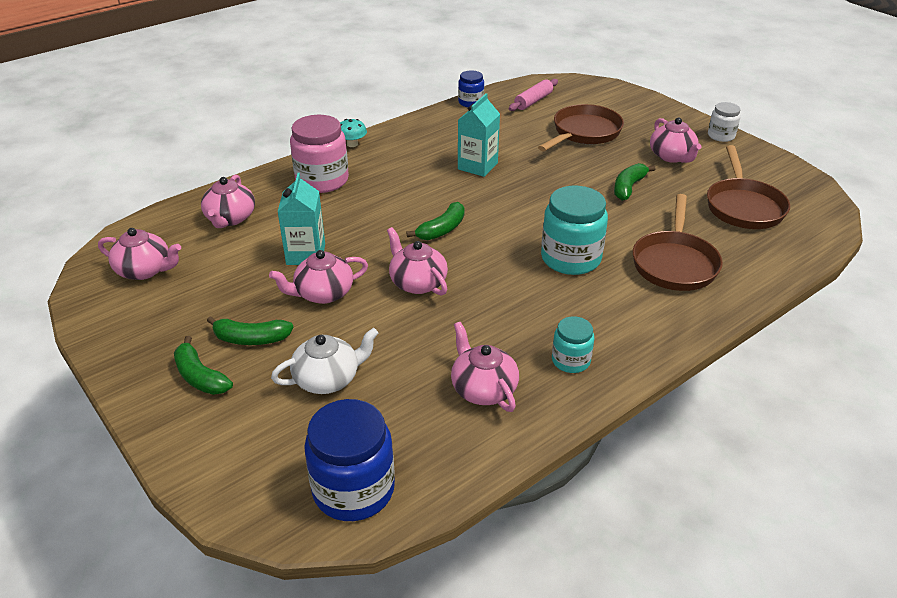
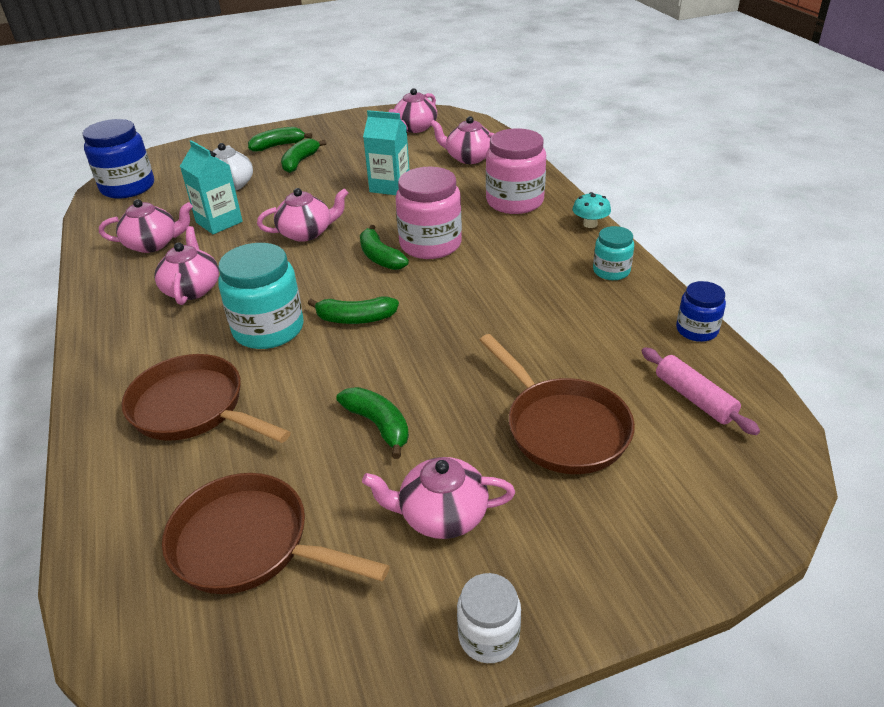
camera: 110 degrees right, 0 degrees up
(323, 293) = (329, 190): pink teapot -> pink teapot (192, 289)
(411, 209) = (430, 244): none -> pink jar
(477, 166) = (500, 302): turquoise carton -> turquoise carton (219, 222)
(533, 221) = (355, 319): none -> green banana
(571, 361) = (134, 292): turquoise jar -> turquoise jar (611, 271)

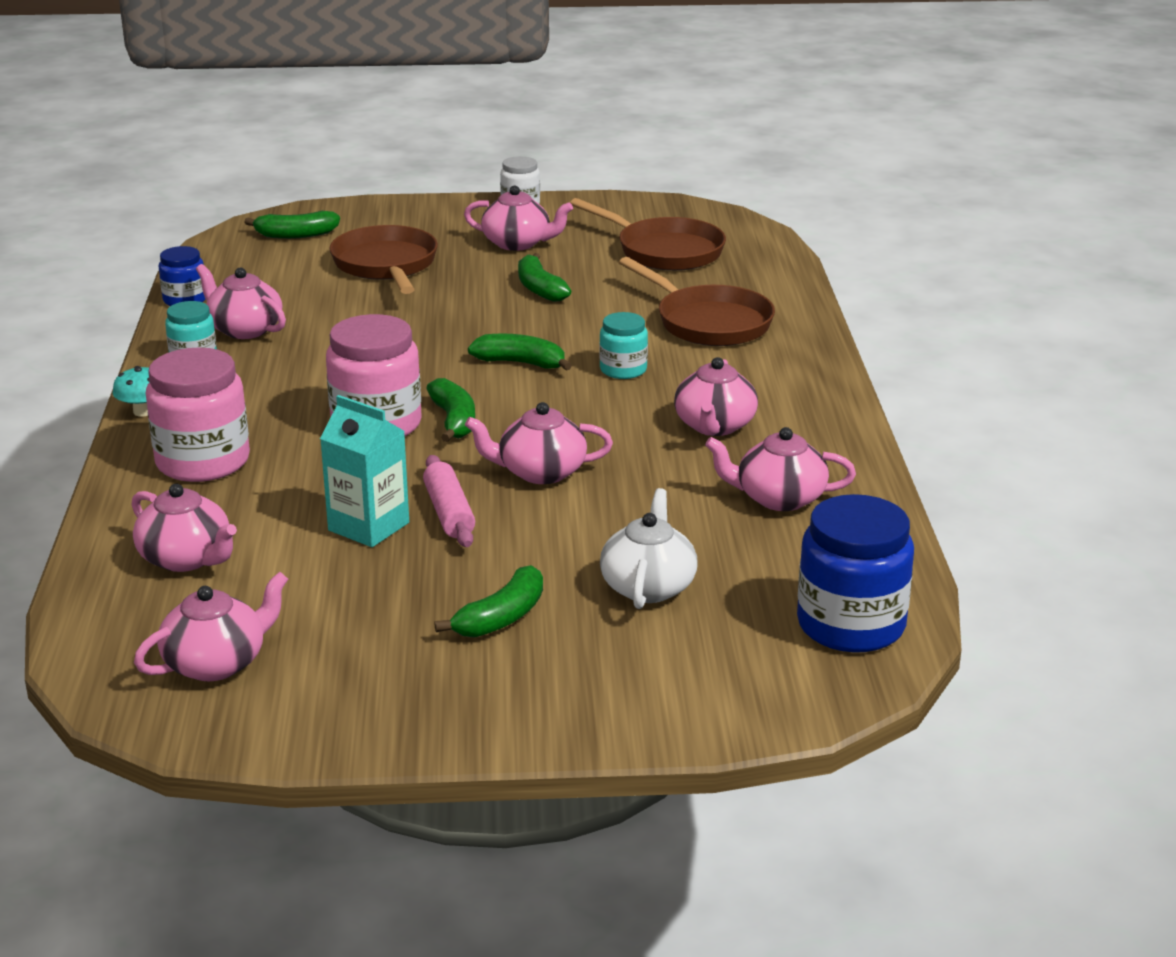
camera: 165 degrees left, 10 degrees down
(219, 222) = (674, 515): turquoise carton -> none
(268, 329) = (623, 370): turquoise jar -> turquoise jar, size x0.56
(278, 146) = (532, 676): green banana -> green banana (295, 235)
(606, 307) = (244, 329): none -> pink teapot
(694, 398) = (257, 264): pink rolling pin -> pink rolling pin (449, 513)

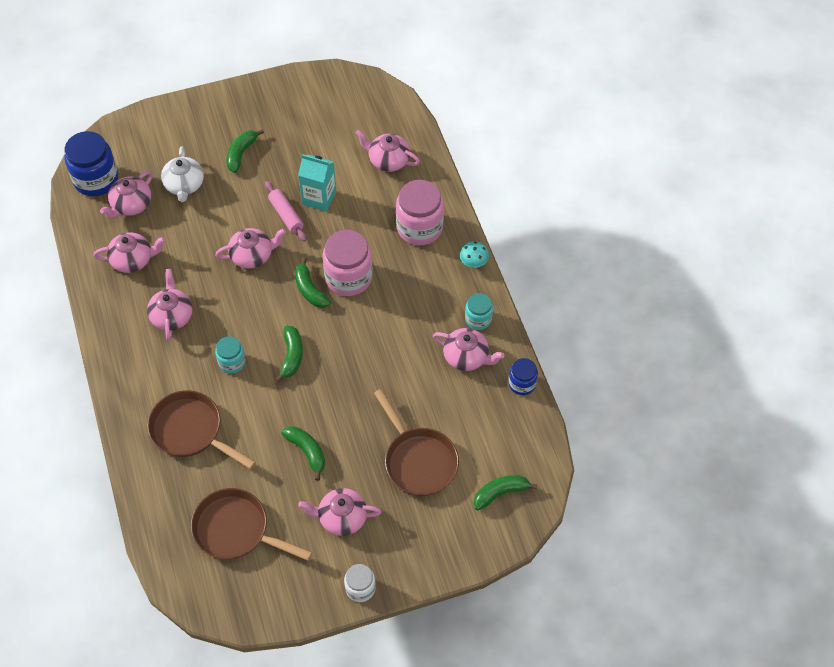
camera: 165 degrees right, 30 degrees up
(216, 663) = (343, 106): pink teapot -> pink teapot (131, 205)
(521, 363) = (292, 356): green banana -> green banana turned 90 degrees counterclockwise

